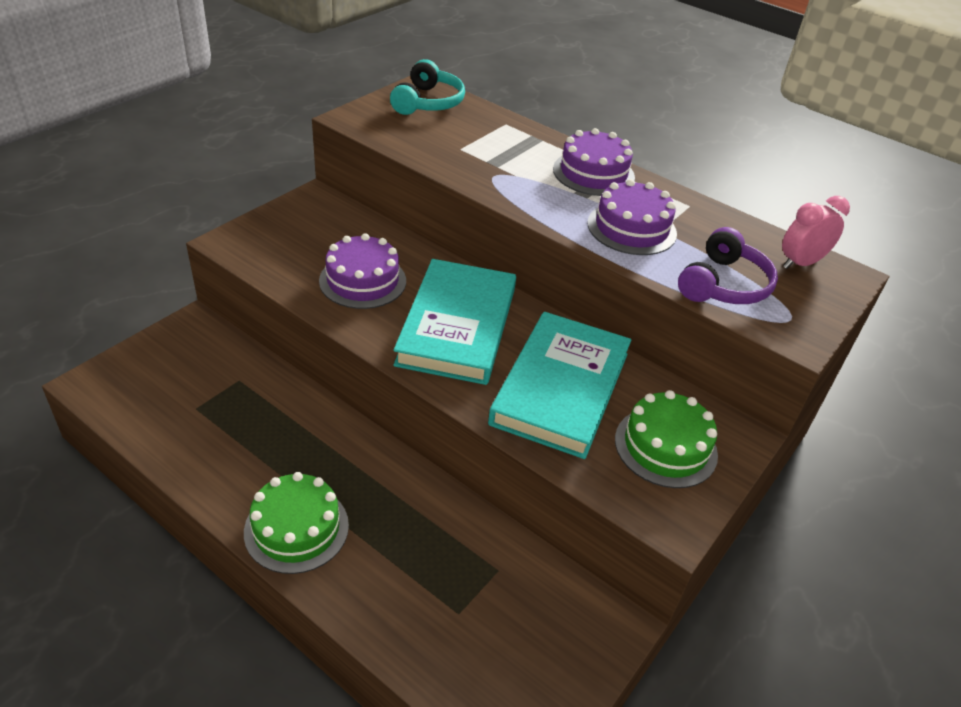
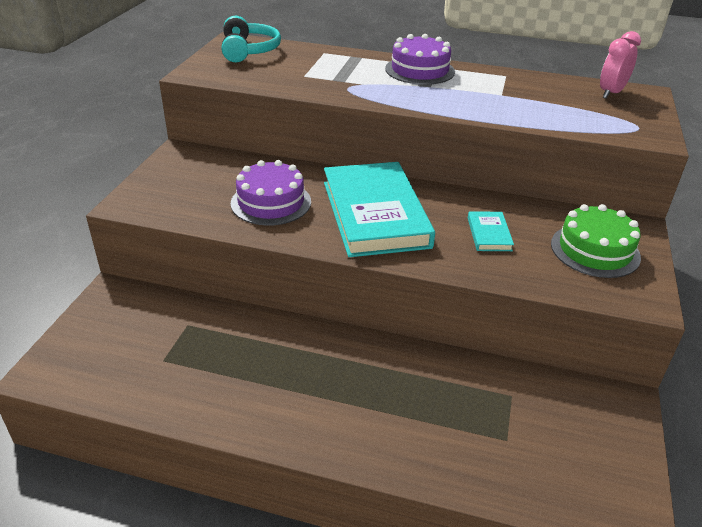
camera: 20 degrees left, 5 degrees down
(296, 528) = (326, 425): green cake -> none
(561, 388) = (489, 234): turquoise book -> turquoise book, size x0.42
(631, 228) = (480, 98): purple cake -> none
(723, 284) = (576, 118): purple headphones -> none

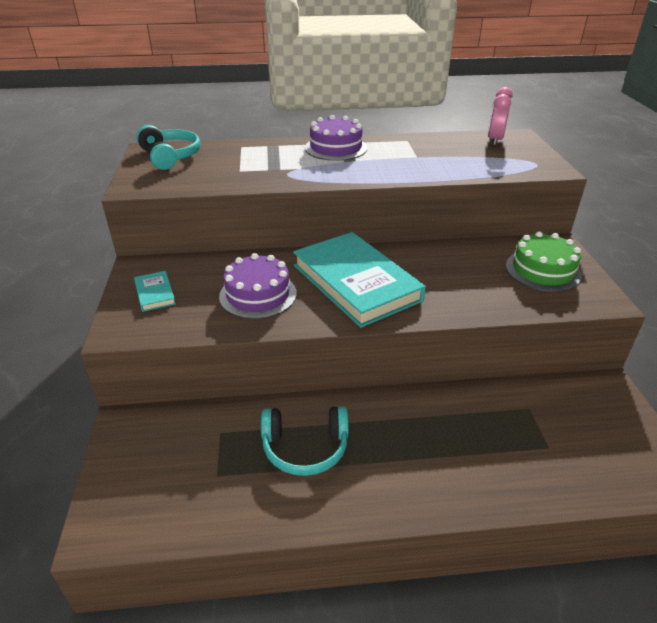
camera: 20 degrees left, 0 degrees up
(256, 361) = (305, 447): none -> turquoise headphones
(489, 234) = (458, 277): turquoise book -> turquoise book (155, 293)

